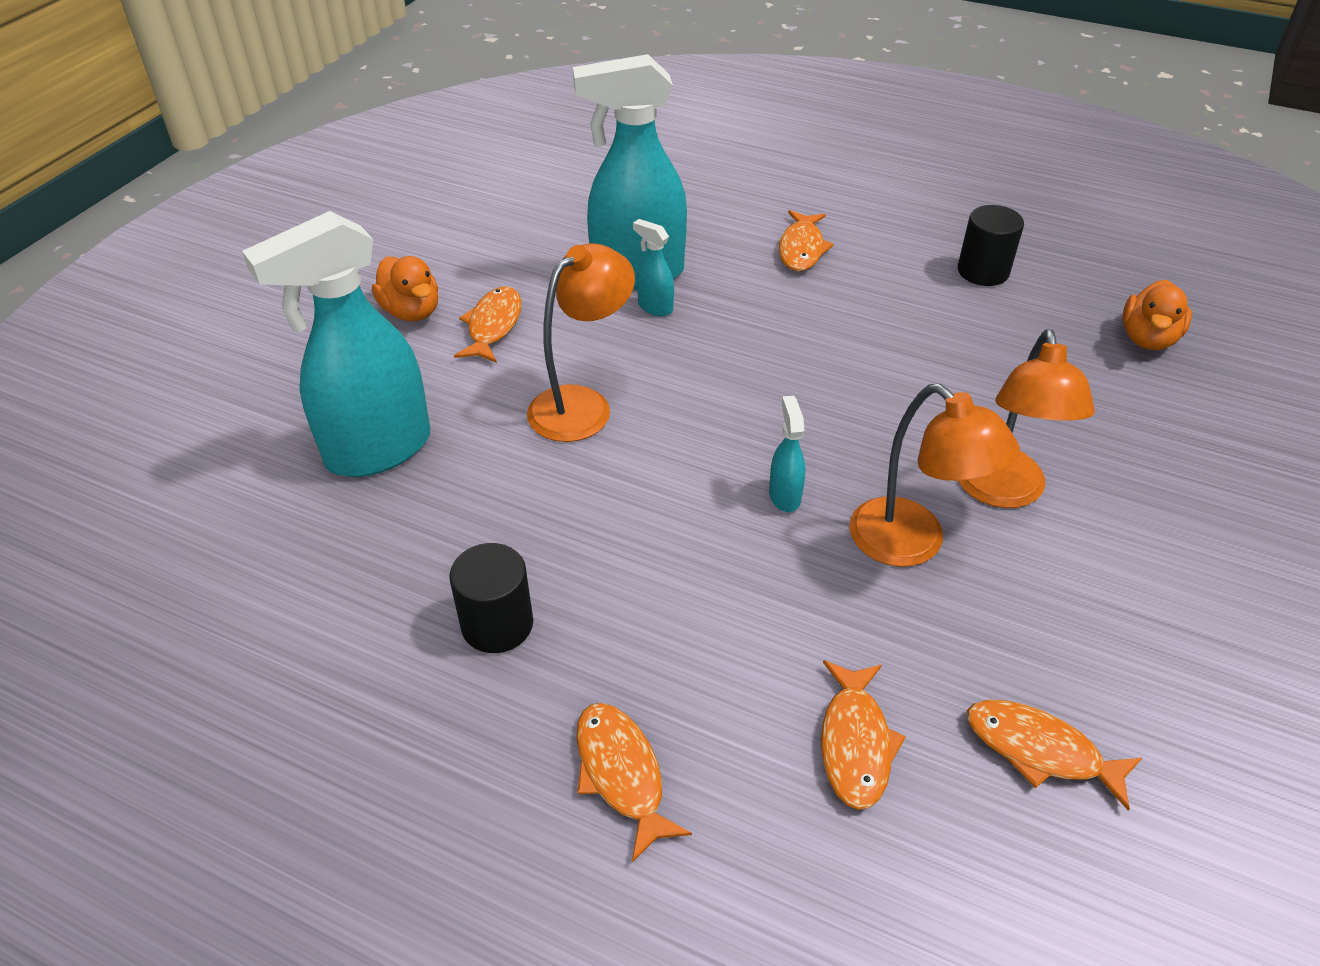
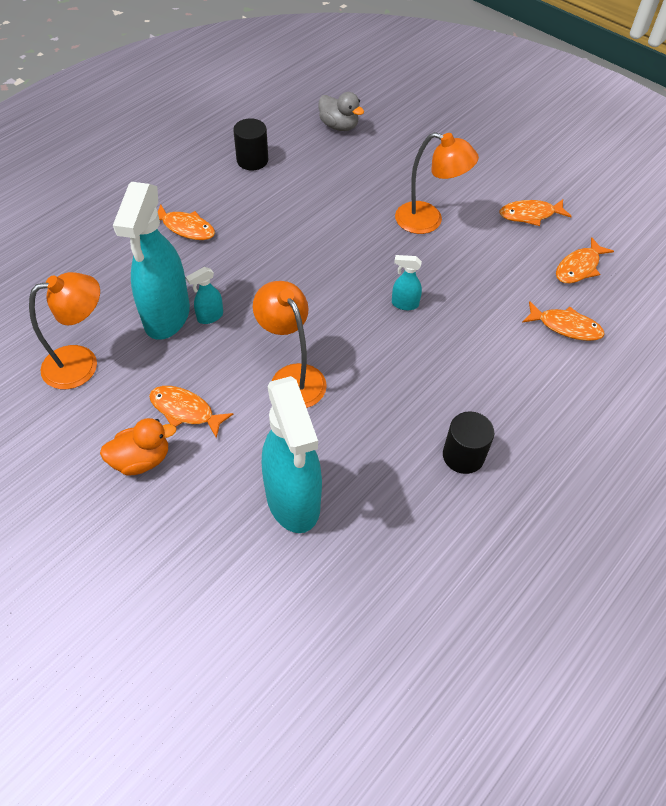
camera: 75 degrees left, 10 degrees up
(621, 774) = (568, 419): orange fish -> orange fish (530, 215)
(912, 544) = (453, 266): orange lamp -> orange lamp (82, 363)
(1147, 339) = (339, 126): orange duck -> grey duck

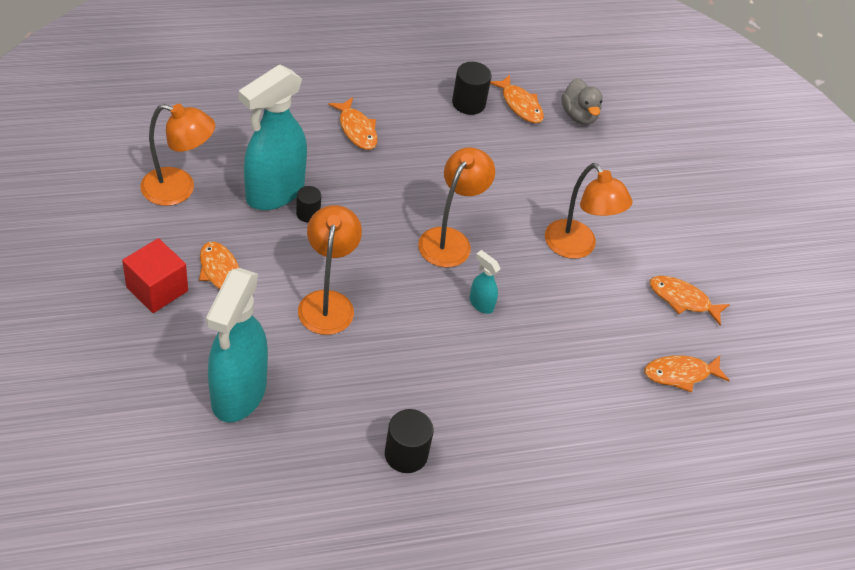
camera: 30 degrees right, 5 degrees down
(141, 460) = (157, 289): orange duck -> red cube
(210, 317) = (308, 214): turquoise spray bottle -> black cylinder
(336, 270) = (450, 239): none -> orange lamp
(565, 327) = (610, 415): orange fish -> orange fish (520, 105)

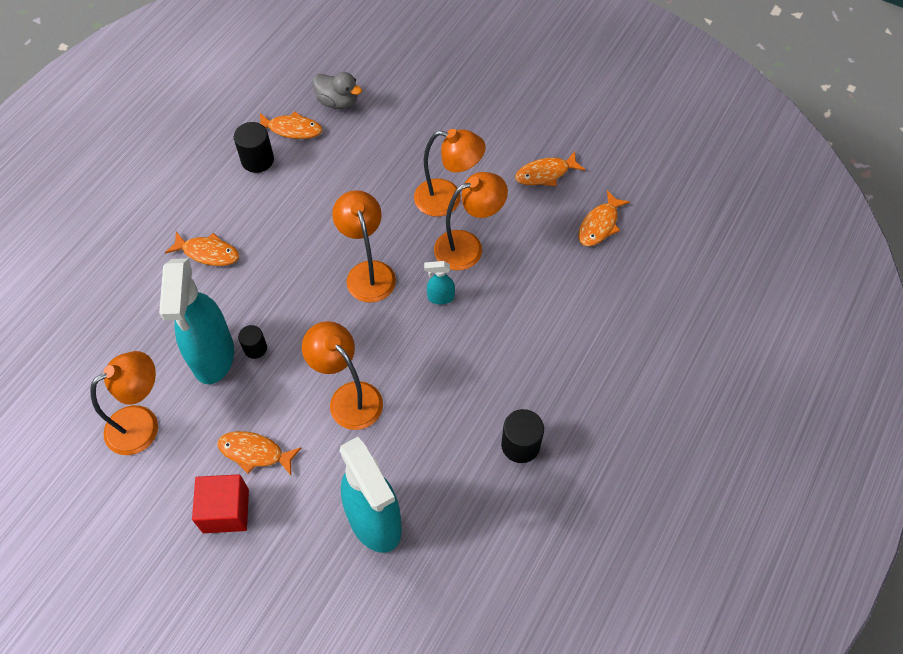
camera: 40 degrees left, 10 degrees up
(549, 291) = (468, 246): none -> orange lamp

